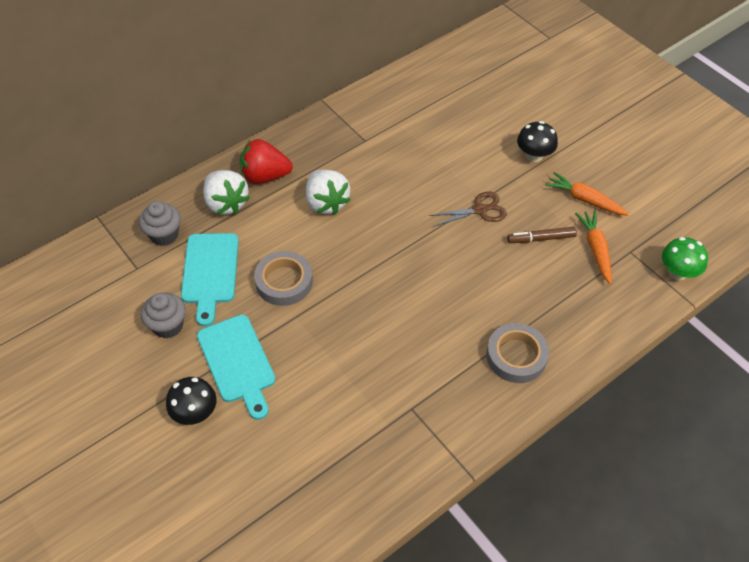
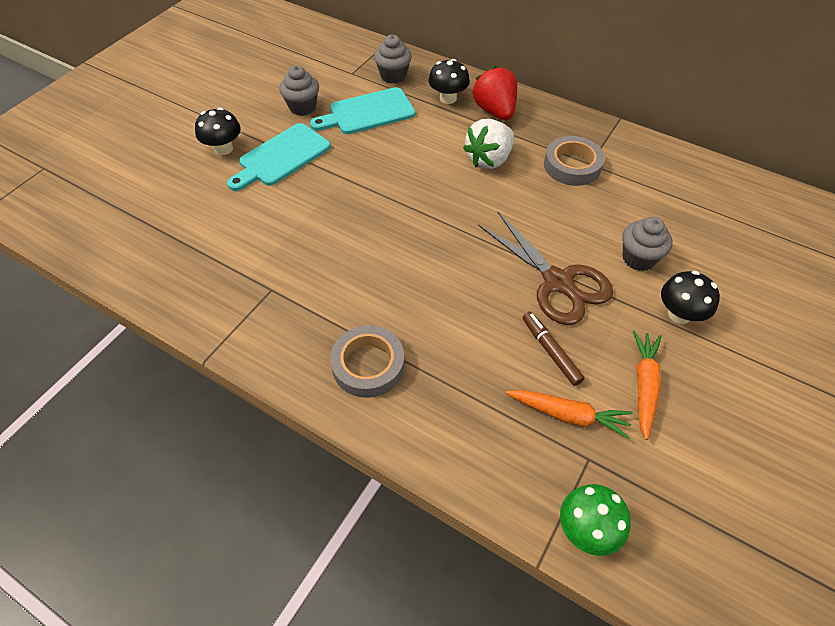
camera: 70 degrees right, 0 degrees up
(226, 203) = (448, 98): white strawberry -> black mushroom
(284, 282) = (380, 159): grey tape -> grey tape (572, 165)
(476, 155) = (638, 258): none -> grey cupcake
(480, 210) = (557, 282): brown scissors -> brown scissors, size x1.65
(595, 249) = (568, 415): orange carrot -> orange carrot turned 45 degrees clockwise

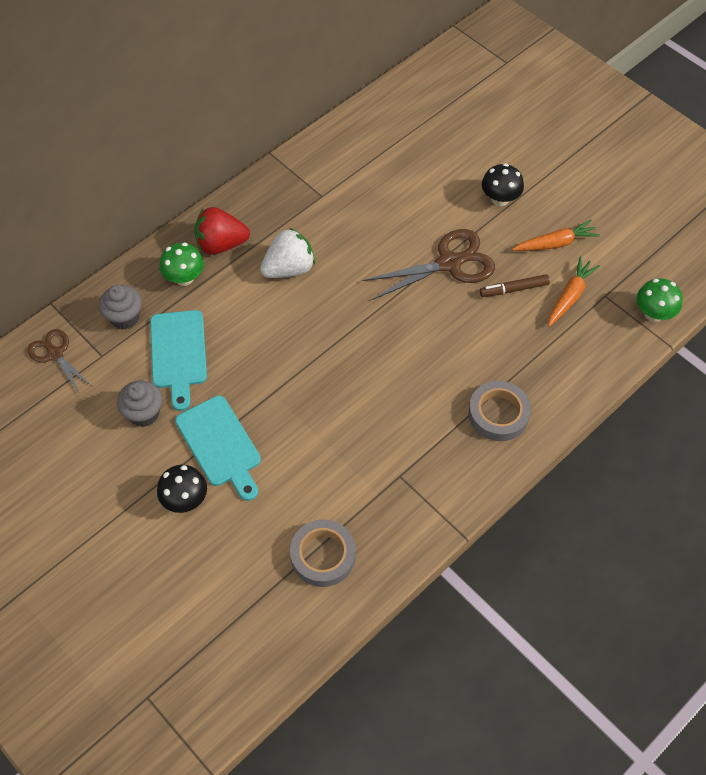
camera: 75 degrees left, 5 degrees up
(345, 51) = (55, 354): none -> brown scissors
(448, 98) = (184, 278): black mushroom -> green mushroom
(489, 159) = (289, 269): white strawberry -> white strawberry turned 90 degrees counterclockwise
(572, 165) = (320, 209): grey tape -> grey tape (323, 555)
(638, 258) = (440, 203): grey cupcake -> none
(644, 385) = (555, 243): orange carrot -> orange carrot turned 135 degrees clockwise

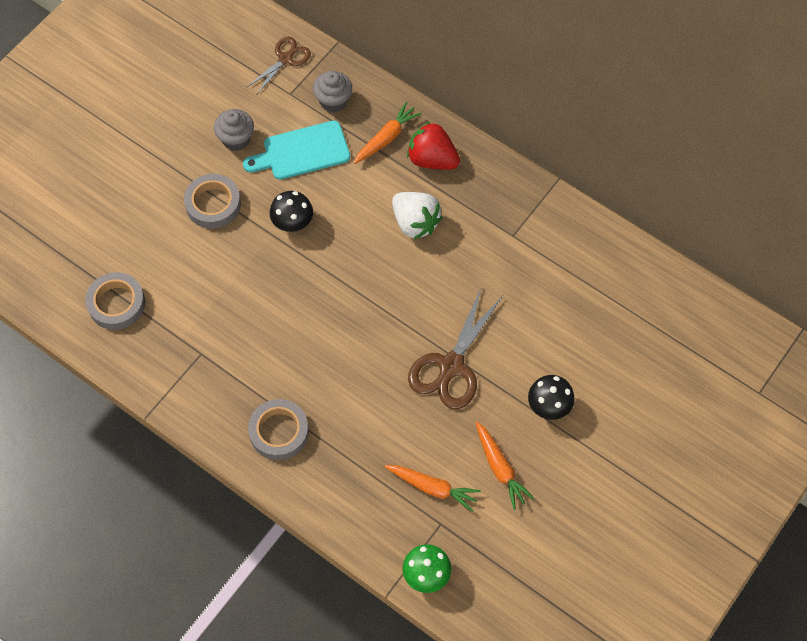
camera: 80 degrees right, 5 degrees up
(184, 278) = (386, 138): green mushroom -> orange carrot
(185, 500) = (157, 189): black mushroom -> black mushroom (292, 223)
(220, 445) = (213, 204): turquoise cutting board -> grey tape
(221, 244) = (432, 159): red strawberry -> red strawberry turned 45 degrees counterclockwise
(449, 263) = (451, 366): brown scissors -> brown scissors turned 60 degrees clockwise
(514, 289) = (431, 432): brown marker -> none

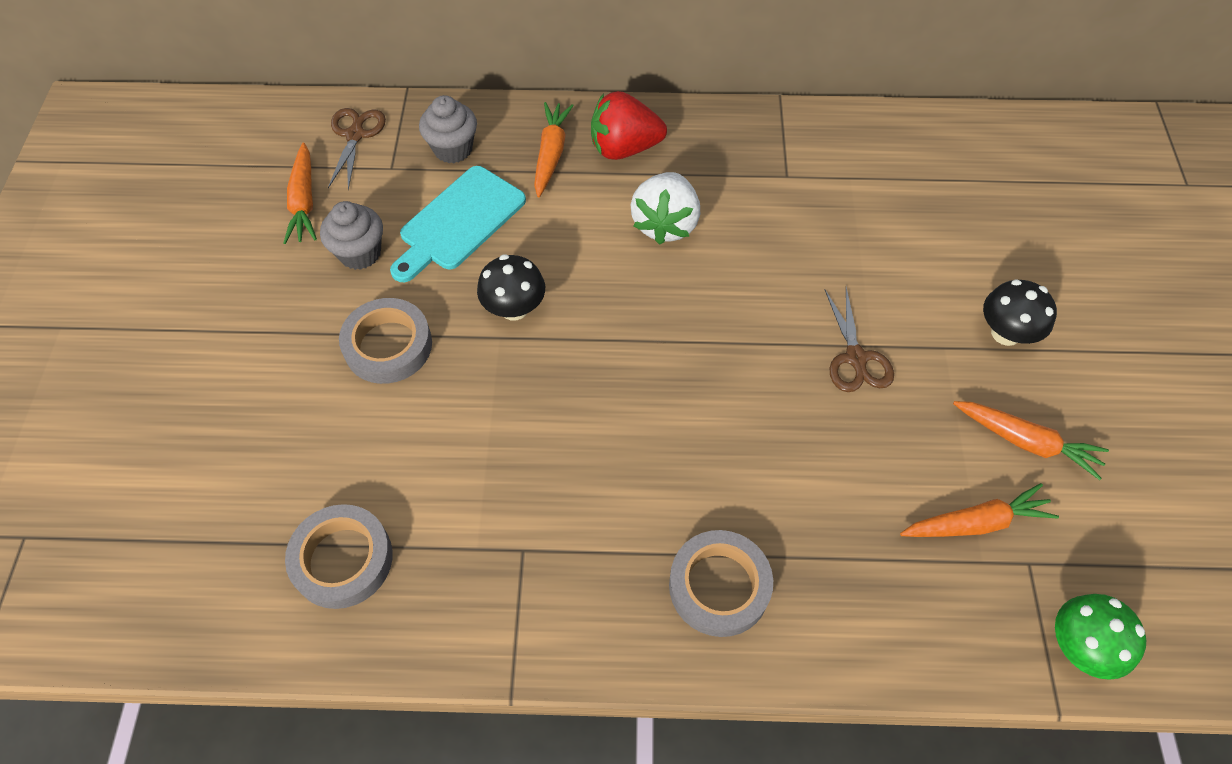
camera: 35 degrees left, 5 degrees down
(228, 88) = (304, 202): none -> orange carrot
(415, 223) = (665, 224): white strawberry -> white strawberry turned 90 degrees clockwise
(451, 366) = (856, 358): brown scissors -> brown scissors, size x0.60

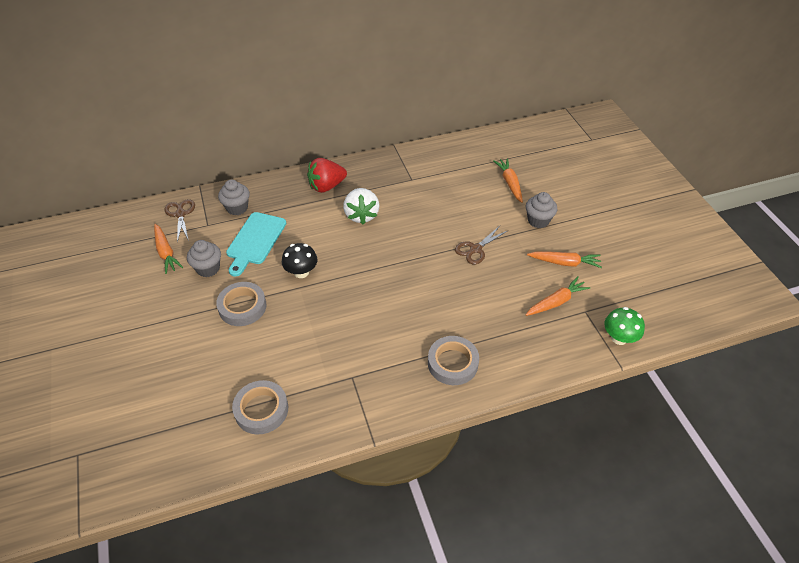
camera: 20 degrees left, 10 degrees down
(551, 154) = (290, 198): orange carrot -> orange carrot (510, 183)
(856, 358) = (476, 249): brown scissors -> brown scissors turned 75 degrees clockwise
(1005, 333) = (538, 220): black mushroom -> grey cupcake

